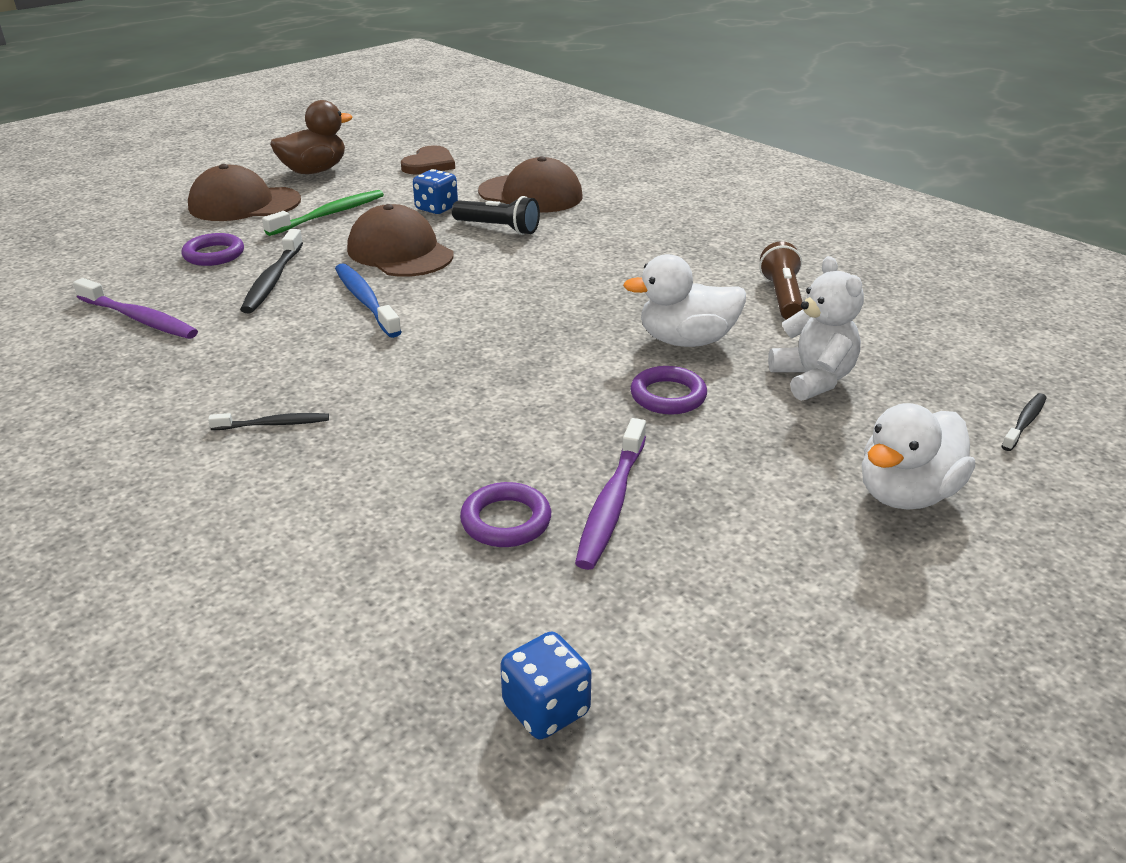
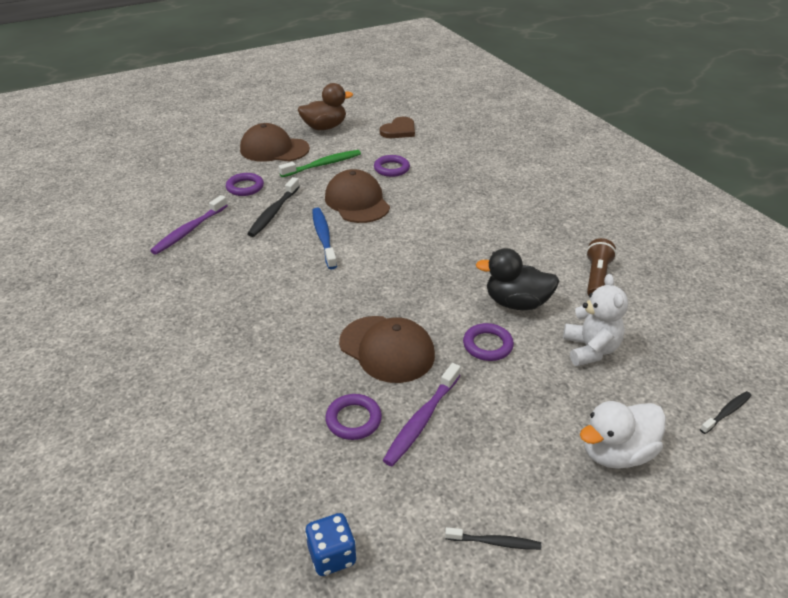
camera: 15 degrees right, 5 degrees up
(139, 319) = (189, 230): purple toothbrush -> purple toothbrush turned 75 degrees clockwise
(274, 424) = (242, 322): black toothbrush -> black toothbrush (495, 542)
(436, 208) = (391, 169): blue dice -> purple ring
(498, 228) = (426, 191): black flashlight -> none
(531, 194) = (457, 165): brown cap -> brown cap (387, 349)
(686, 341) = (516, 303): white duck -> black duck

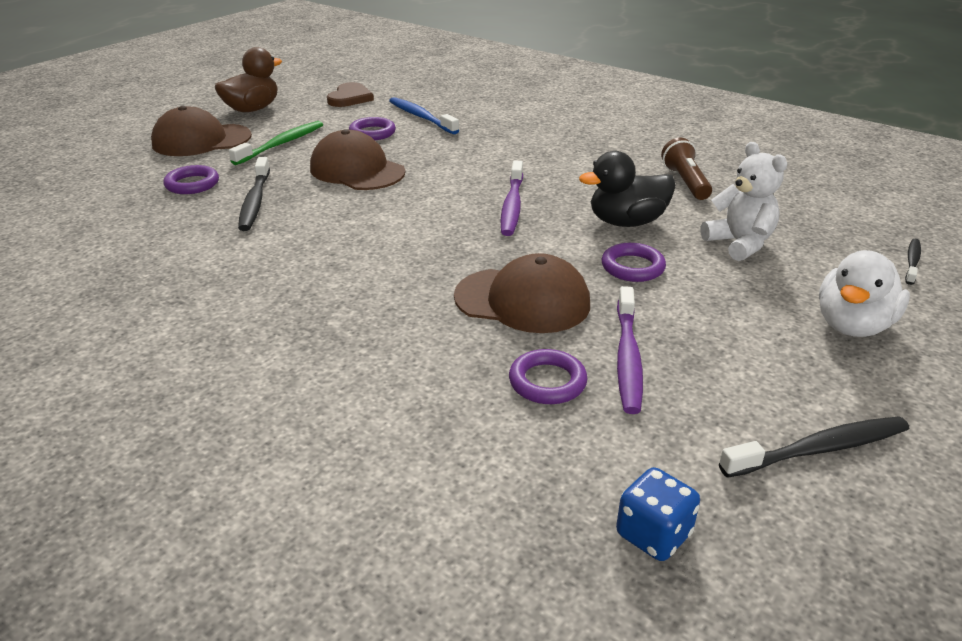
camera: 25 degrees left, 5 degrees down
(189, 230) = (146, 244): purple toothbrush -> purple toothbrush (512, 206)
(323, 238) = (345, 212): blue toothbrush -> blue toothbrush (421, 117)
(495, 542) = (819, 449): black toothbrush -> black toothbrush, size x1.69

